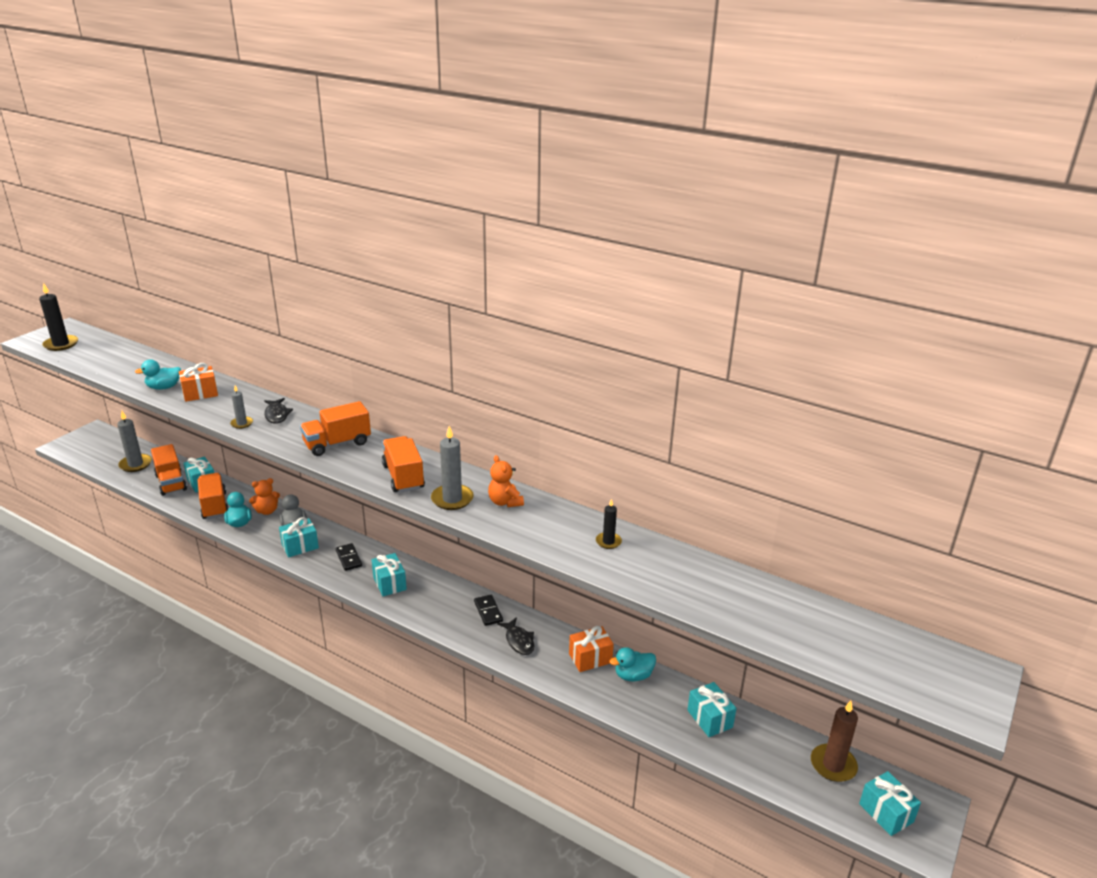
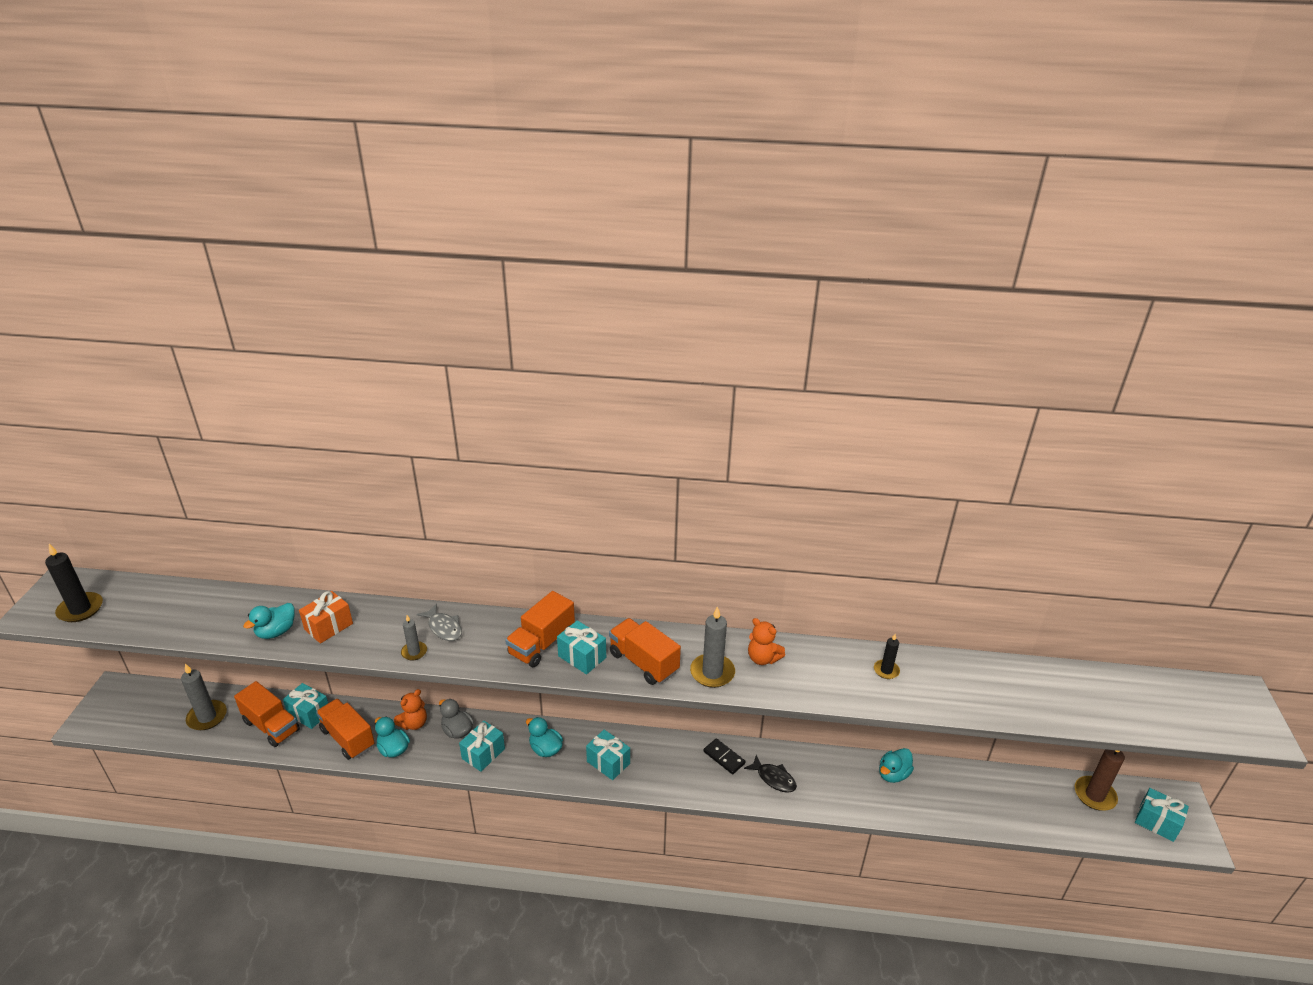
camera: 25 degrees left, 5 degrees up
(277, 415) = (444, 628): black fish -> grey fish
(349, 558) = (545, 749): black domino -> turquoise duck
(590, 658) = (846, 771): orange gift -> none
(709, 719) = (980, 791): turquoise gift -> turquoise gift (582, 657)

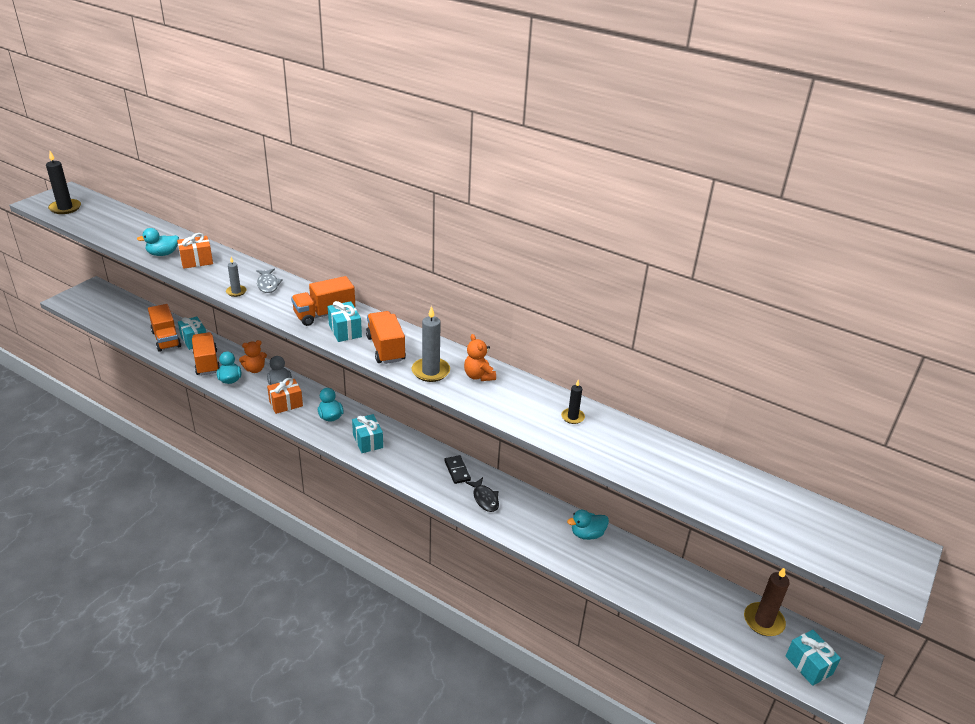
camera: 25 degrees right, 0 degrees up
(207, 717) = (133, 321): grey candle -> none
(483, 754) = (286, 404): turquoise gift -> orange gift

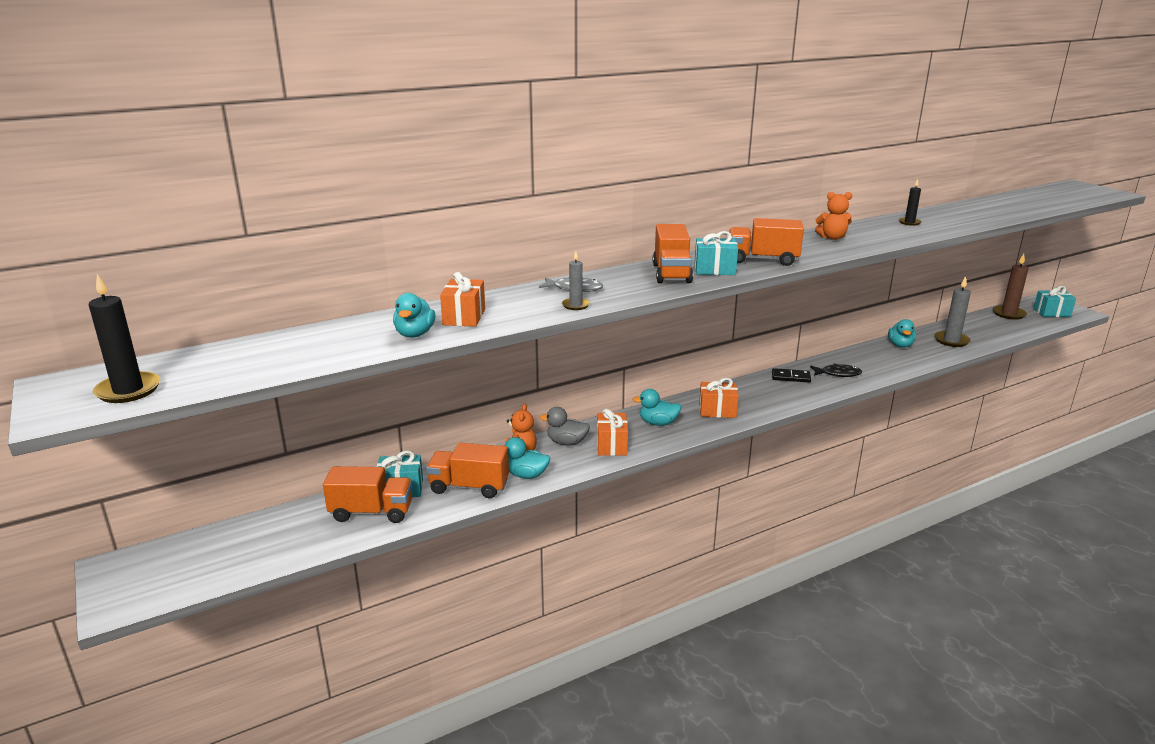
camera: 60 degrees left, 10 degrees down
(368, 441) = (717, 411): turquoise gift -> orange gift
(430, 371) = (815, 251): grey candle -> grey candle (951, 341)

